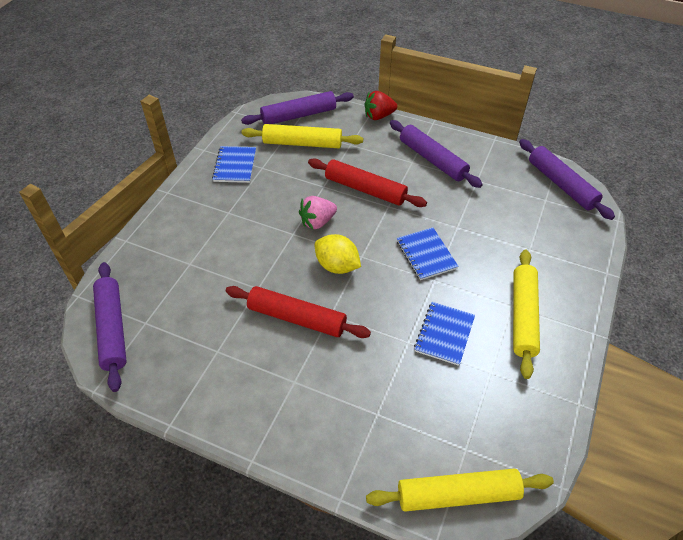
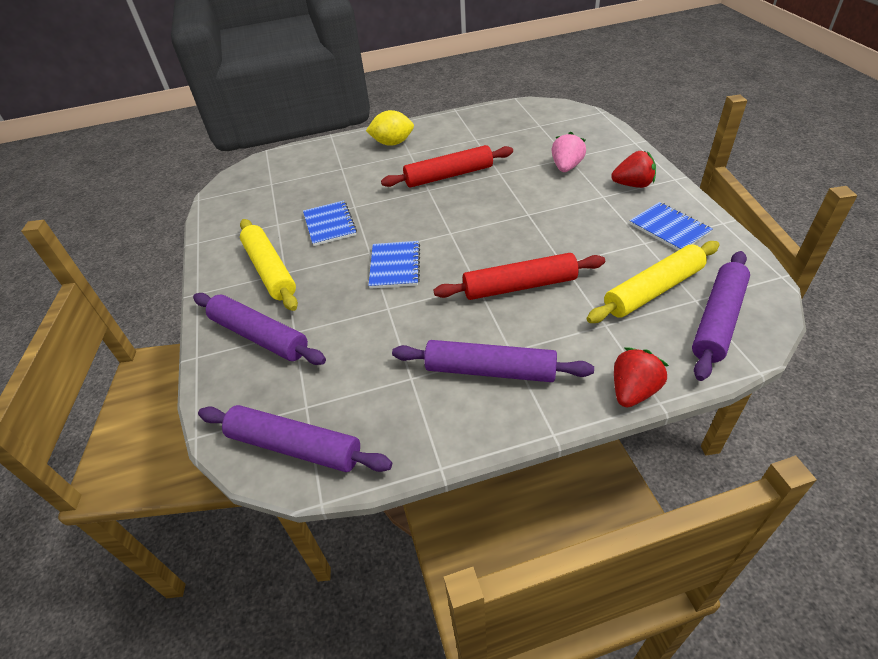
camera: 145 degrees right, 5 degrees down
(112, 329) = (552, 114): purple rolling pin -> purple rolling pin (259, 336)
(197, 206) = (633, 185): none -> red strawberry
(317, 222) = (521, 233): pink strawberry -> pink strawberry (566, 167)
(337, 266) = (461, 216): yellow lemon -> yellow lemon (392, 143)
(426, 254) = (395, 266): blue notebook -> blue notebook turned 60 degrees clockwise
(458, 494) = (264, 167): yellow rolling pin -> none

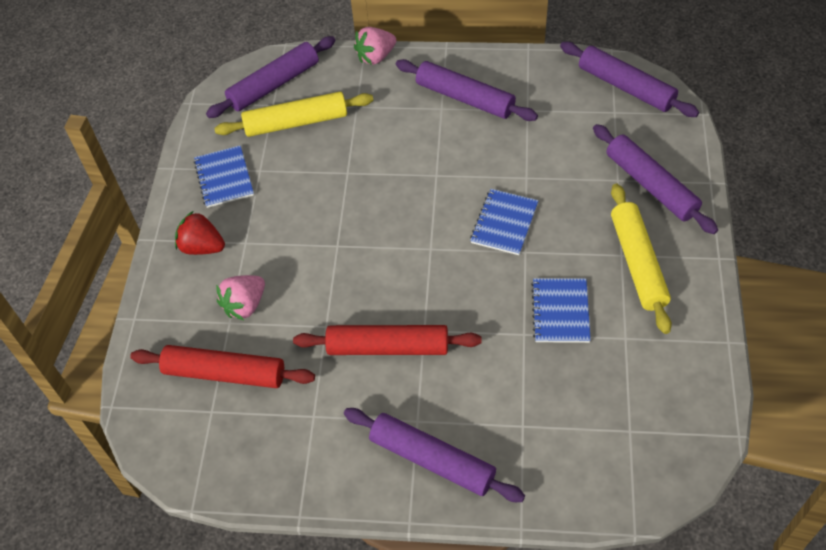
camera: 160 degrees left, 10 degrees up
(392, 143) = (432, 459): yellow lemon -> purple rolling pin
(519, 286) = (400, 161): red rolling pin -> red rolling pin (225, 373)
(633, 391) = (376, 57): red strawberry -> pink strawberry

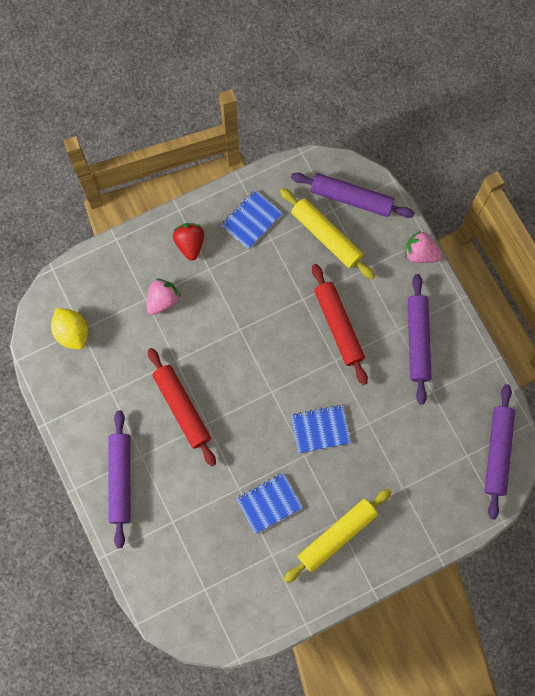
camera: 55 degrees right, 20 degrees up
(207, 423) = (72, 332): none -> yellow lemon
(225, 373) = (110, 320): red rolling pin -> red rolling pin (338, 326)
(245, 305) = (163, 300): pink strawberry -> pink strawberry turned 120 degrees clockwise
(651, 185) = (411, 514): purple rolling pin -> none

